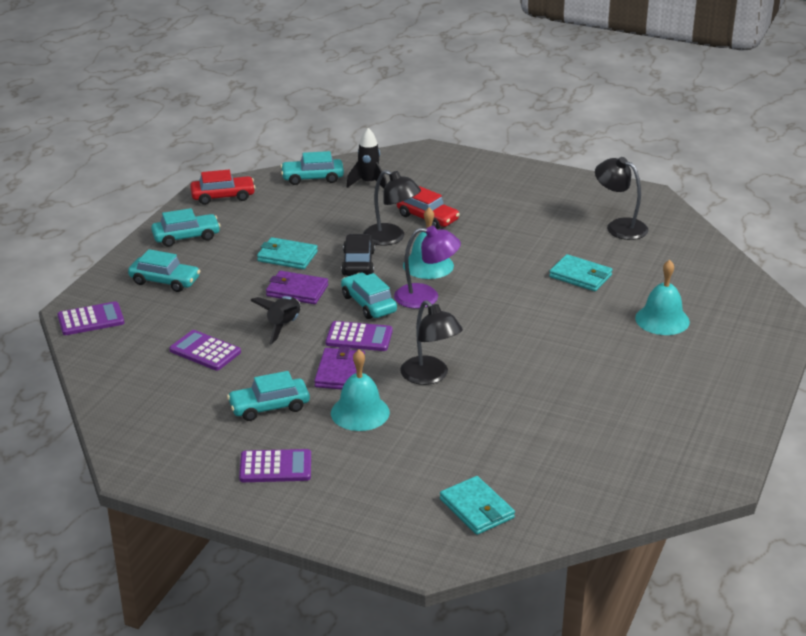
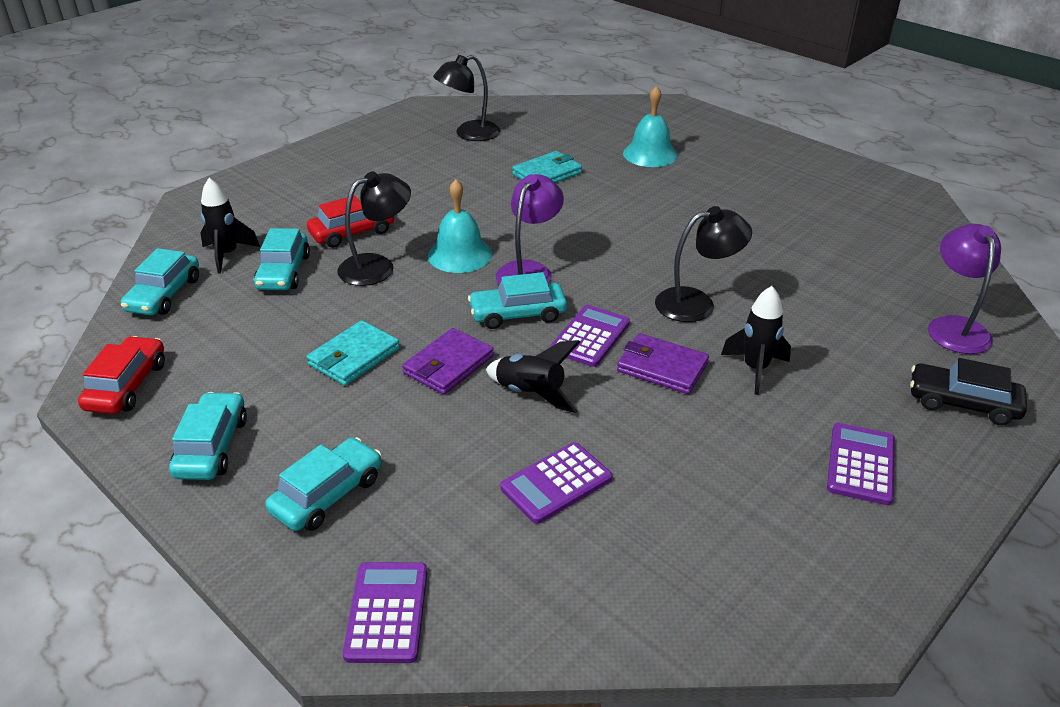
camera: 70 degrees left, 5 degrees up
(269, 407) = (720, 444): turquoise car -> turquoise car (284, 272)
(358, 263) = (417, 302): black car -> black car (962, 403)
(360, 412) = (755, 369): turquoise bell -> black rocket
(476, 509) = (954, 327): turquoise wallet -> purple lamp

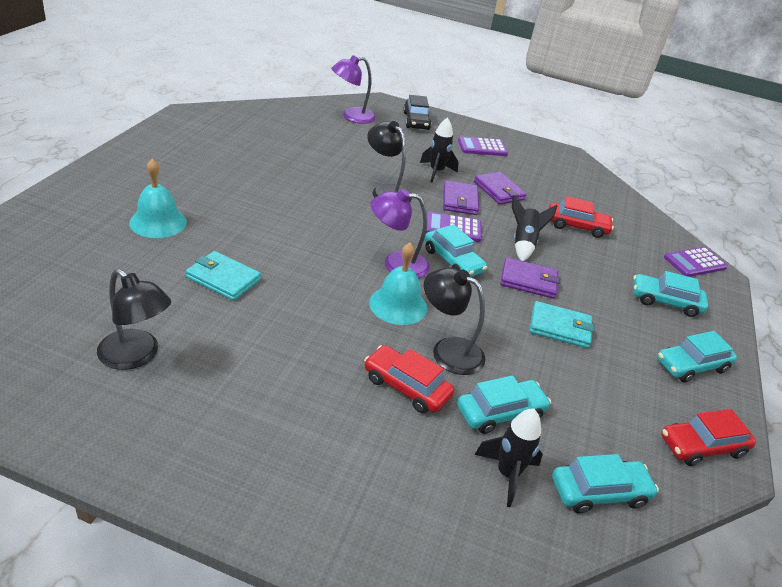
camera: 120 degrees left, 0 degrees up
(556, 483) = (577, 226): purple calculator -> red car
(688, 425) = (499, 191): none -> purple wallet

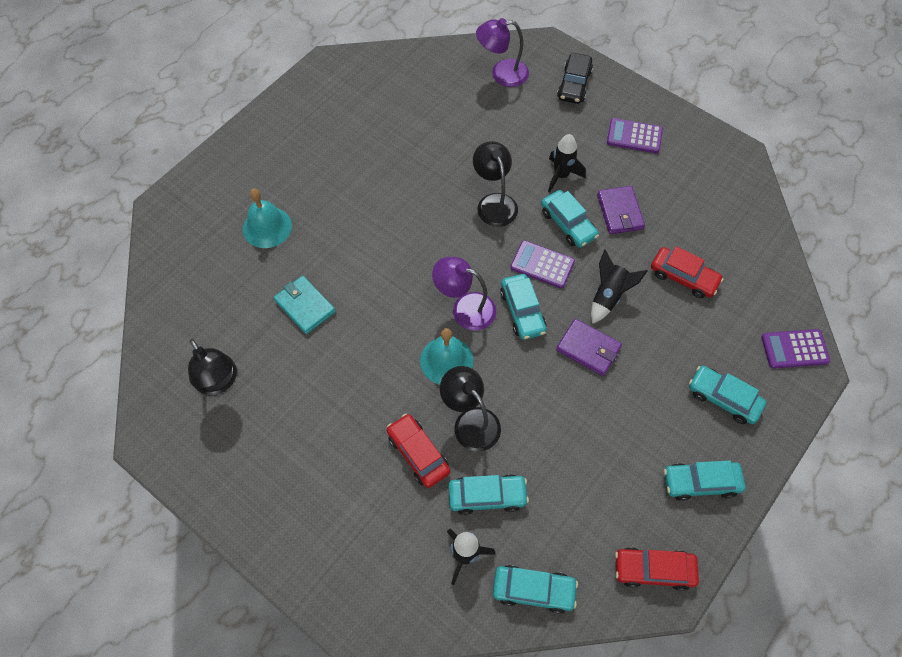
camera: 25 degrees right, 25 degrees up
(460, 200) = (568, 224): purple wallet -> turquoise car
(560, 327) = (590, 413): turquoise wallet -> none

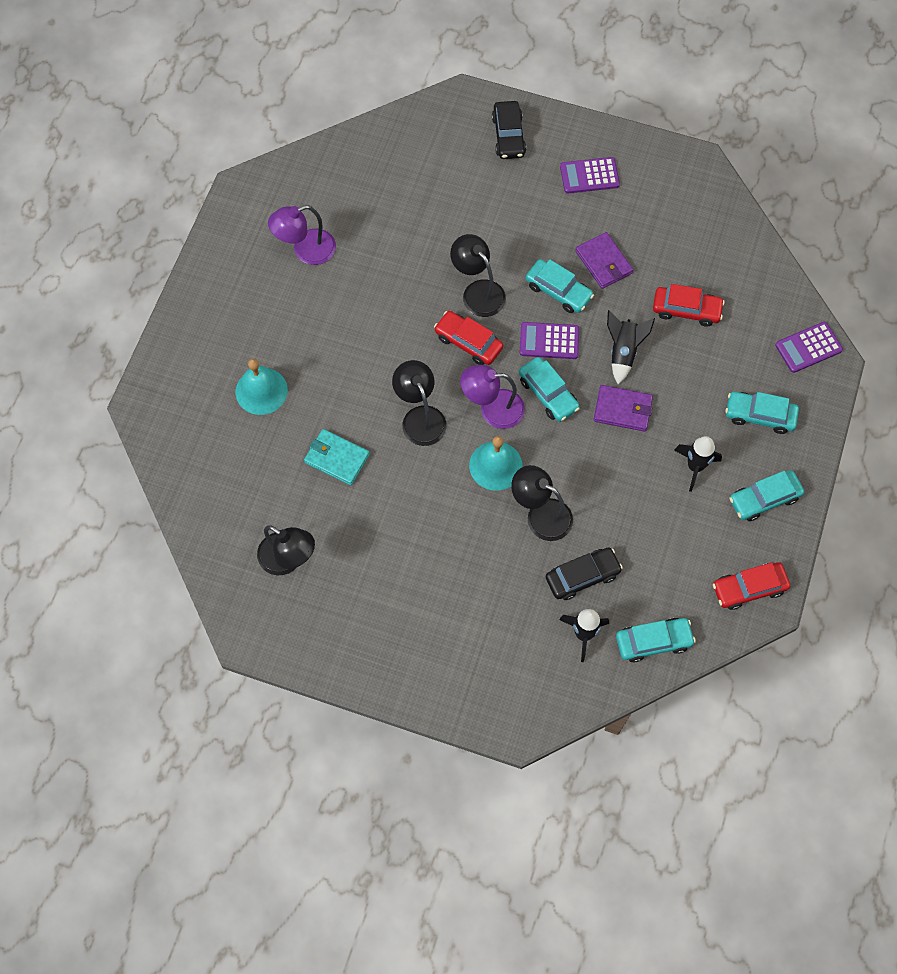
camera: 20 degrees left, 5 degrees up
(395, 294) = (420, 417): none -> black lamp
(418, 453) = (505, 560): red car -> red car (468, 342)
(487, 496) = (582, 576): turquoise car -> black car
(502, 73) = (429, 146): purple lamp -> purple lamp (306, 250)
(561, 175) = (533, 241): black rocket -> black rocket (695, 467)

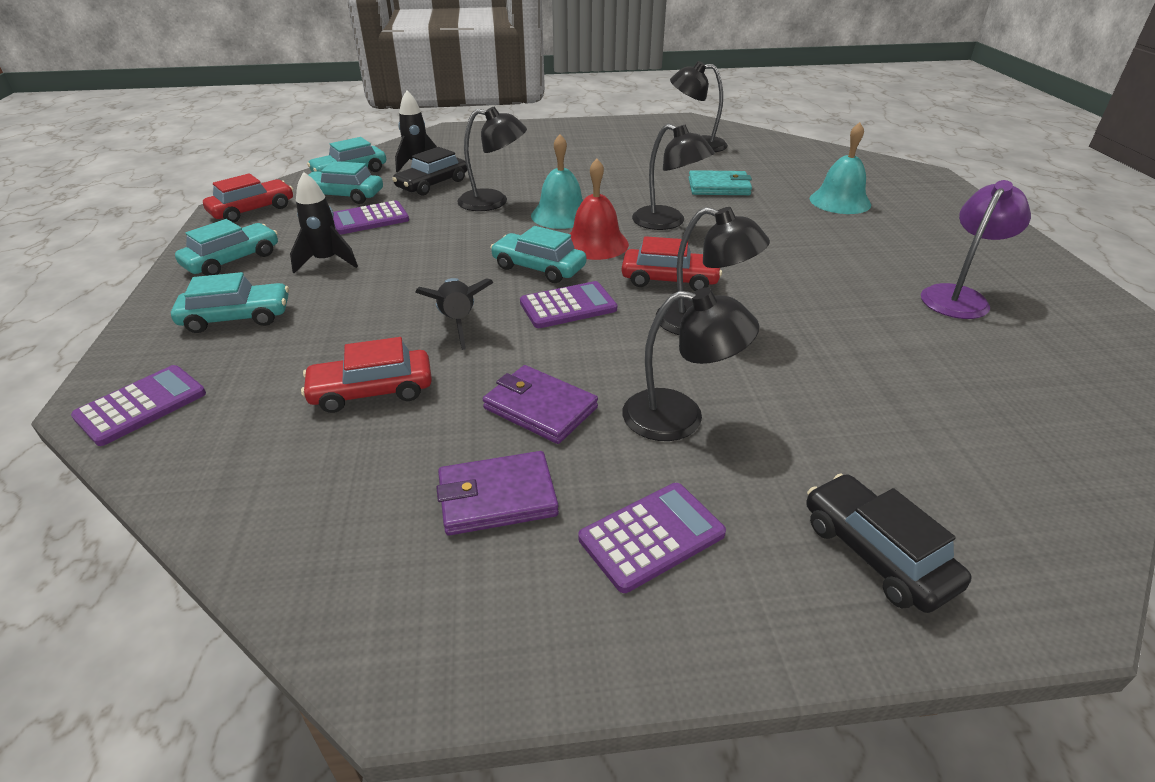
camera: 155 degrees right, 30 degrees down
(492, 409) = (595, 244): purple lamp -> red bell
(538, 229) = (680, 417): none -> black lamp
(558, 291) = (590, 355): turquoise car -> turquoise car (344, 196)
(622, 410) = (436, 278): purple wallet -> purple wallet (497, 497)
(652, 526) = (370, 219): none -> purple calculator

